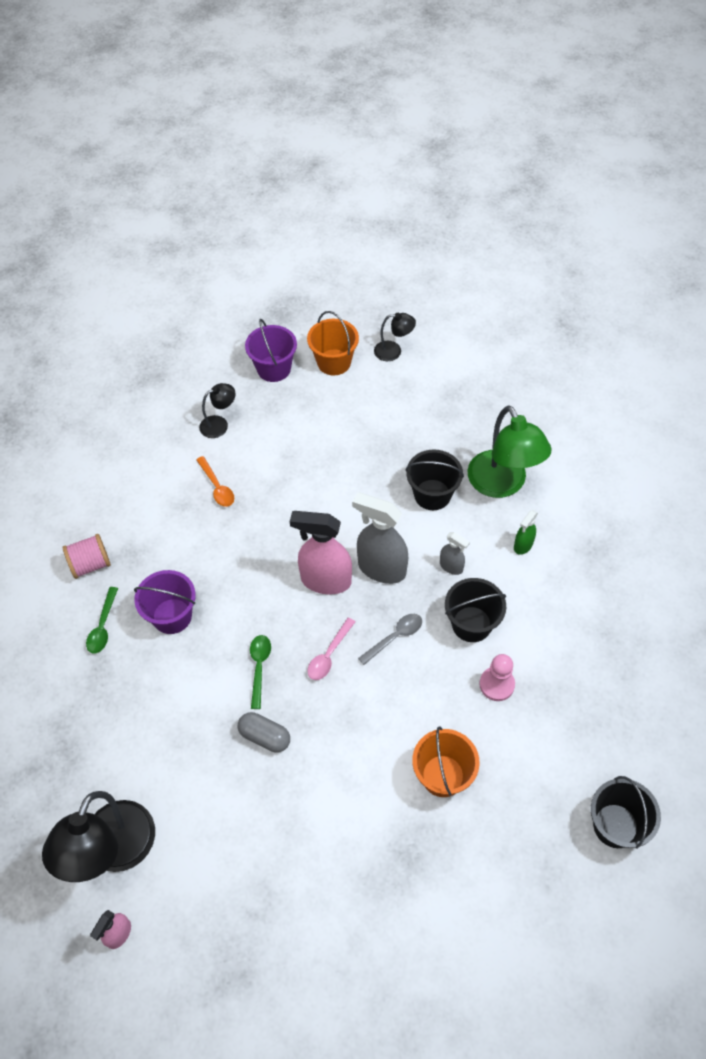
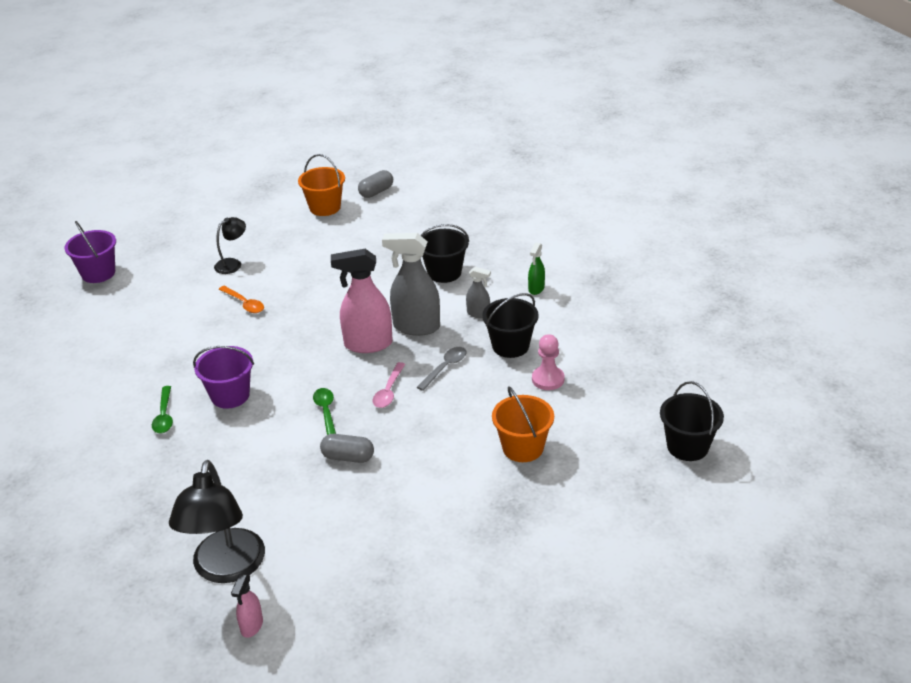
camera: 15 degrees left, 20 degrees down
(90, 564) = (138, 377): pink spool -> none
(274, 369) = (271, 220): purple bucket -> purple bucket (98, 273)
(393, 351) = (376, 192): black lamp -> grey capsule
(502, 484) = (503, 255): green lamp -> none

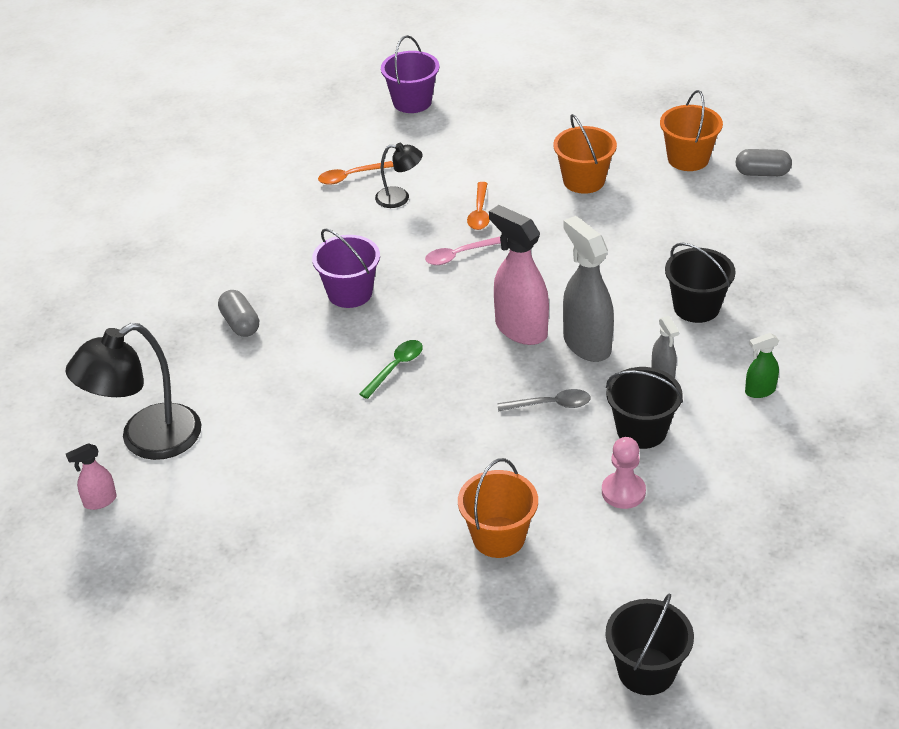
camera: 50 degrees right, 5 degrees up
(123, 336) = (350, 177): none -> orange spoon
(164, 416) = (282, 273): green spoon -> none
(233, 264) = (525, 165): black lamp -> black lamp (399, 198)
(282, 251) = (584, 180): none -> orange bucket
(348, 457) = (353, 422): grey capsule -> grey capsule (240, 323)
(389, 391) = (471, 389): pink spoon -> pink spoon (458, 255)

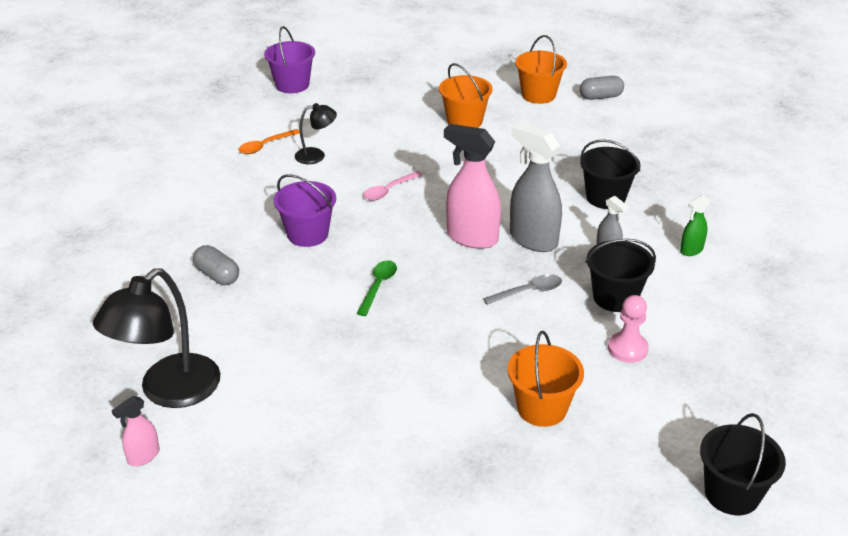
camera: 20 degrees left, 5 degrees down
(479, 212) = (390, 156): orange spoon -> none

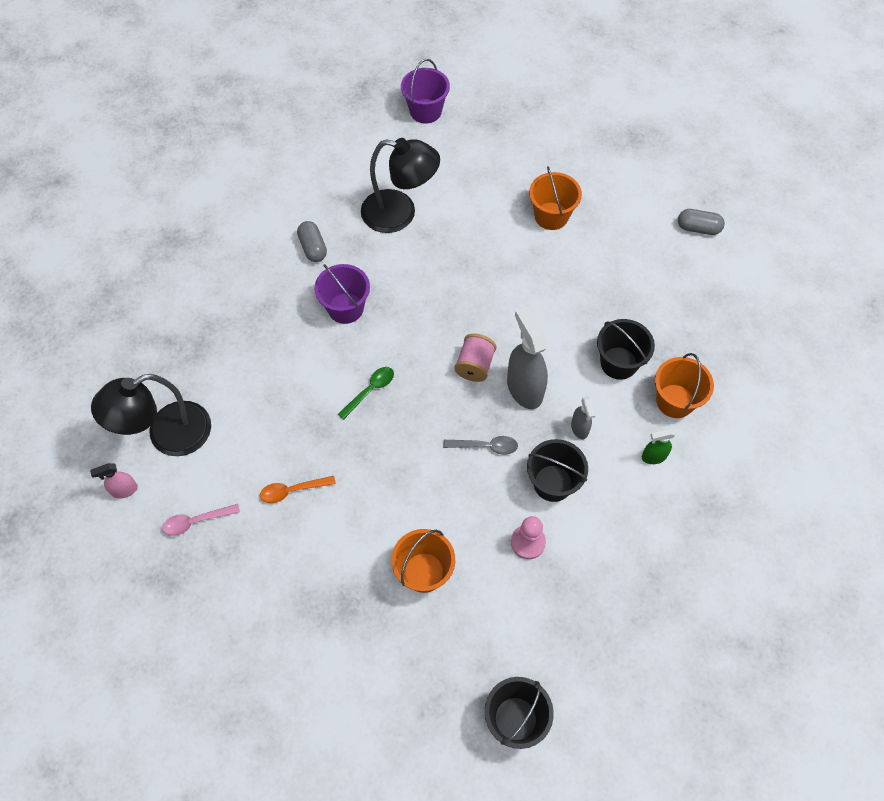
camera: 25 degrees right, 25 degrees up
(217, 275) = (255, 327): grey capsule -> grey capsule (313, 248)
(265, 146) = (364, 185): orange spoon -> orange spoon (292, 490)
(316, 155) = (400, 214): black lamp -> black lamp, size x1.96
(389, 190) = (437, 281): pink spoon -> pink spoon (196, 521)
(471, 238) = (475, 365): pink spray bottle -> pink spool
(538, 95) = (640, 204): orange bucket -> orange bucket (675, 401)

